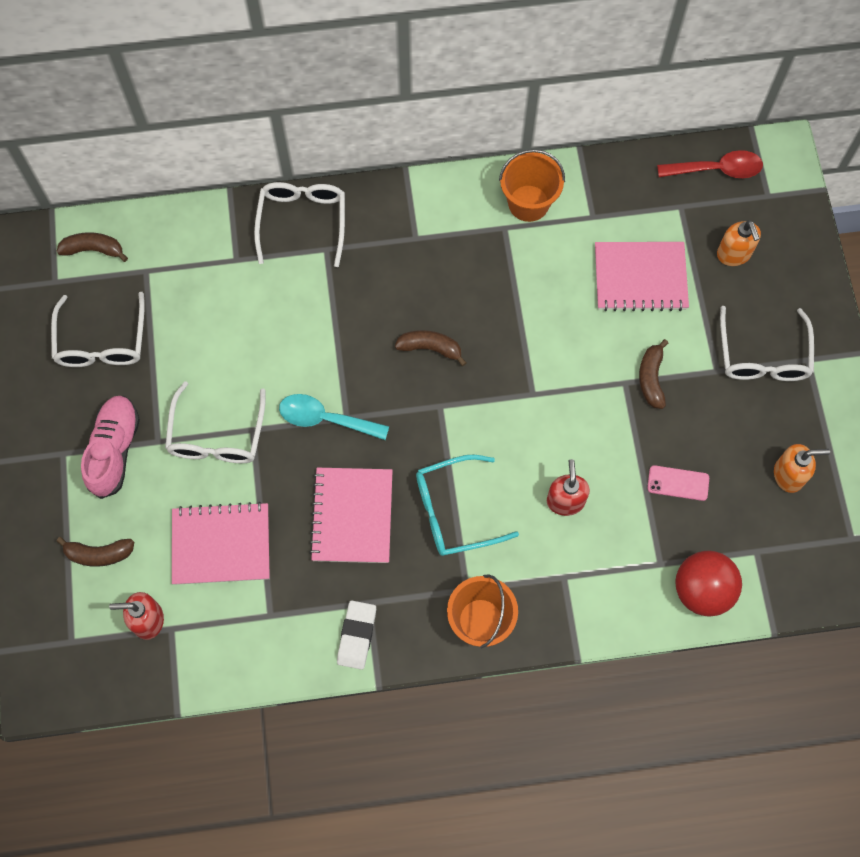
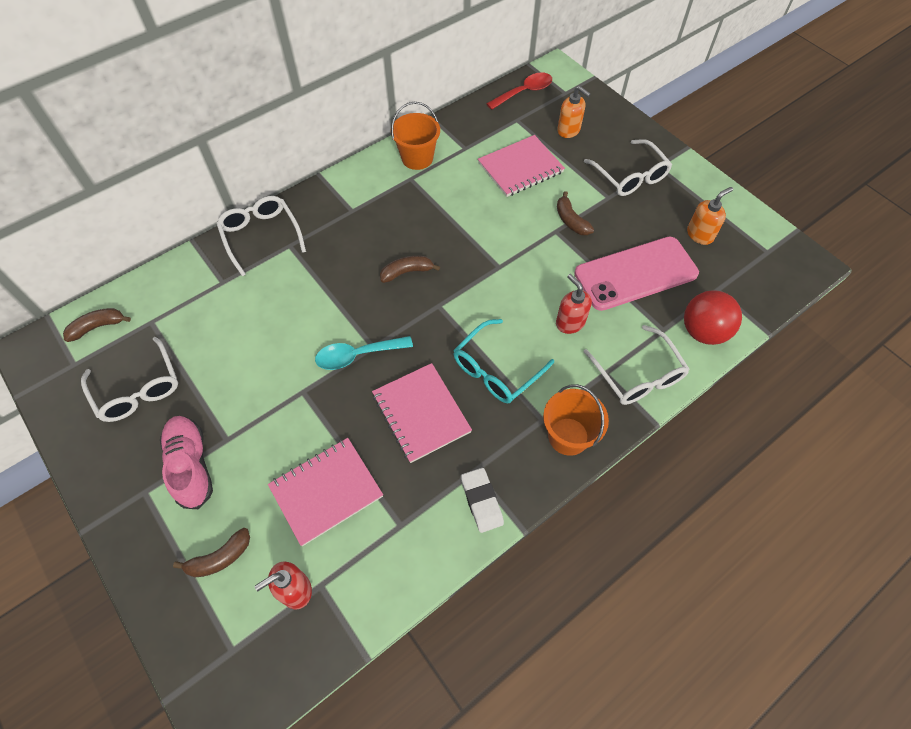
camera: 30 degrees left, 10 degrees down
(217, 435) = (275, 410): white glasses -> white glasses (638, 375)
(678, 483) = (636, 274): pink phone -> pink phone, size x2.44

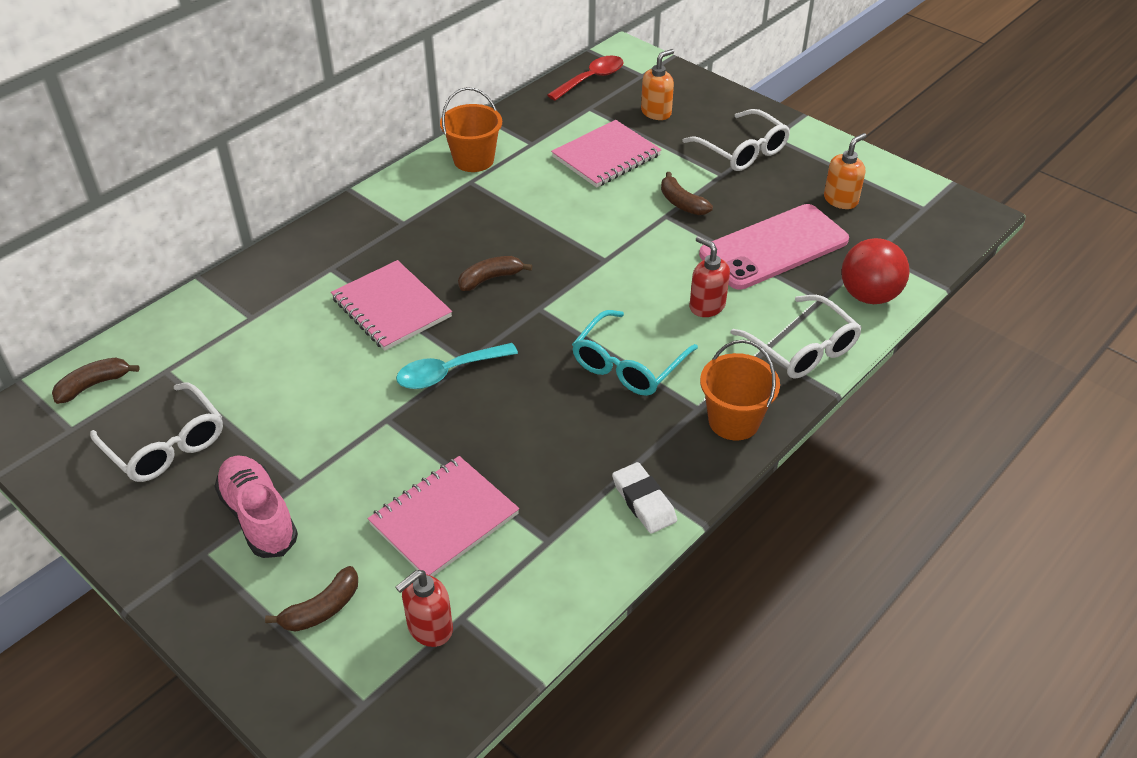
camera: 10 degrees left, 15 degrees down
(261, 236) = (291, 263): white glasses -> none
(421, 413) = (545, 422): pink notebook -> pink notebook (391, 308)
(569, 130) = (656, 112): orange soap dispenser -> orange soap dispenser turned 75 degrees counterclockwise

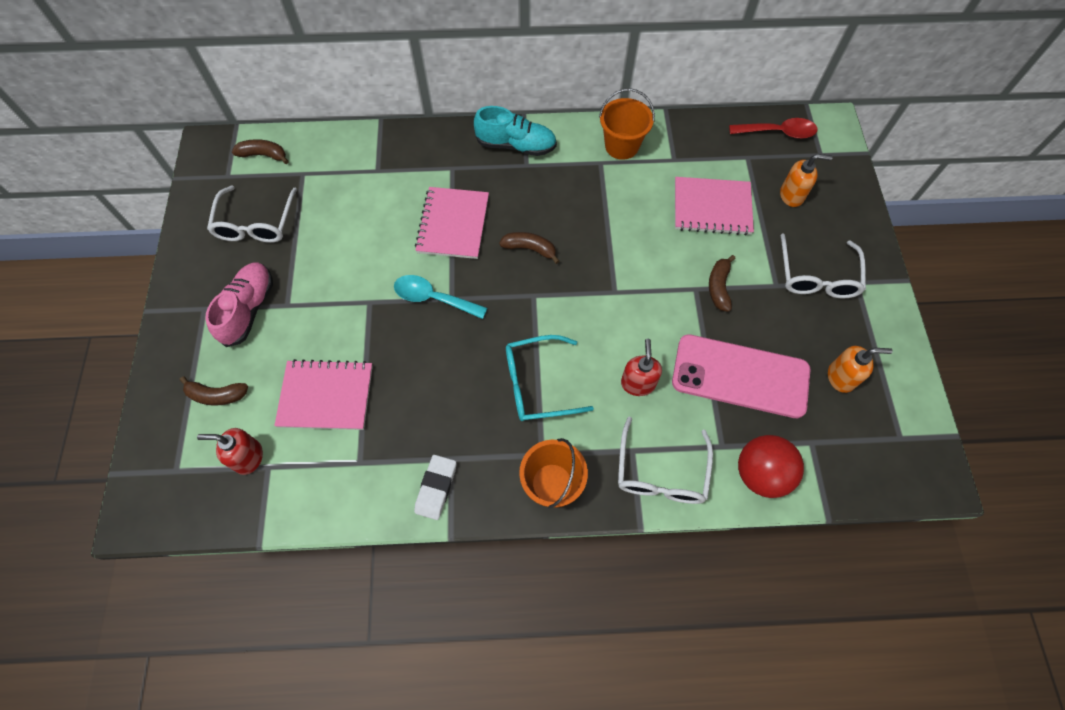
camera: 45 degrees right, 20 degrees up
(373, 215) = (516, 145): none -> turquoise shoe

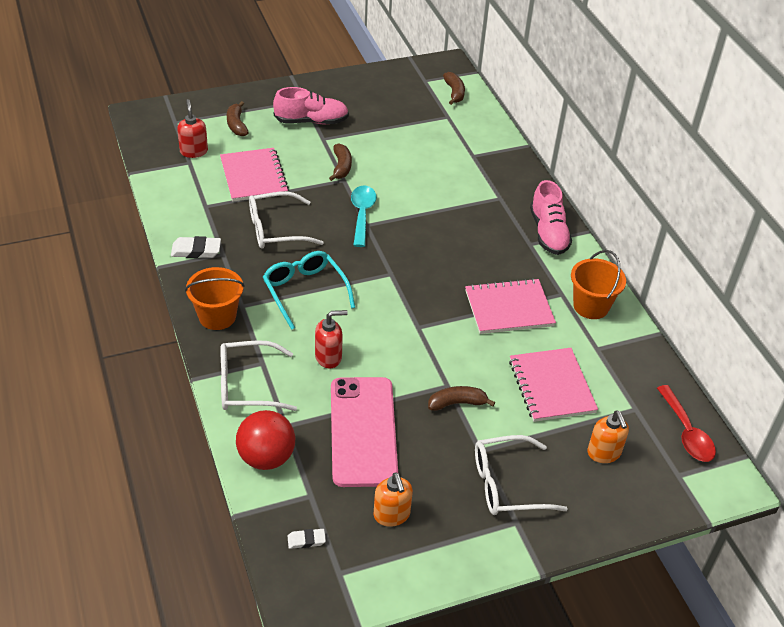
camera: 70 degrees right, 20 degrees down
(256, 223) = (388, 105): white glasses -> white glasses (276, 229)
(453, 224) = (440, 211): pink notebook -> pink notebook (509, 308)
(516, 145) = (548, 233): turquoise shoe -> pink shoe
(530, 249) = (438, 263): brown banana -> brown banana (341, 167)
(863, 458) = (306, 540): none -> white eraser

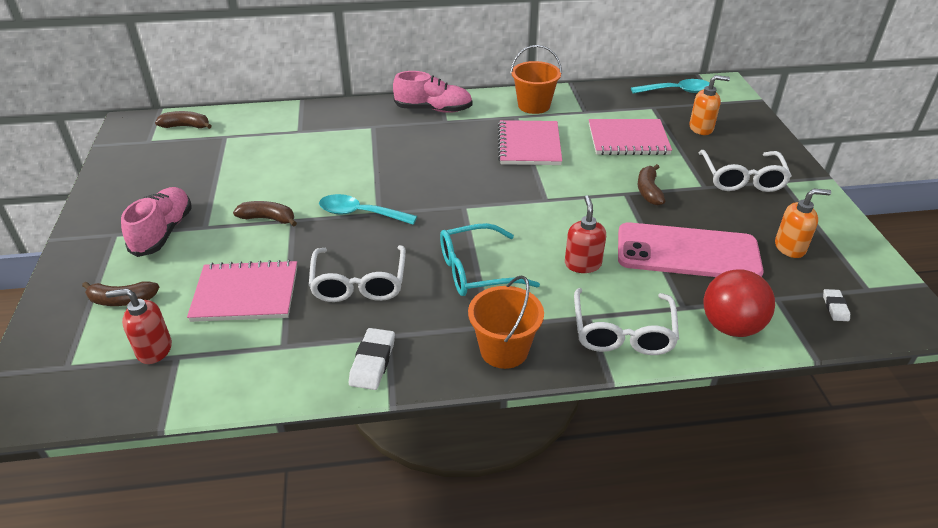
camera: 75 degrees left, 5 degrees down
(686, 432) = (676, 91): red spoon -> turquoise spoon

